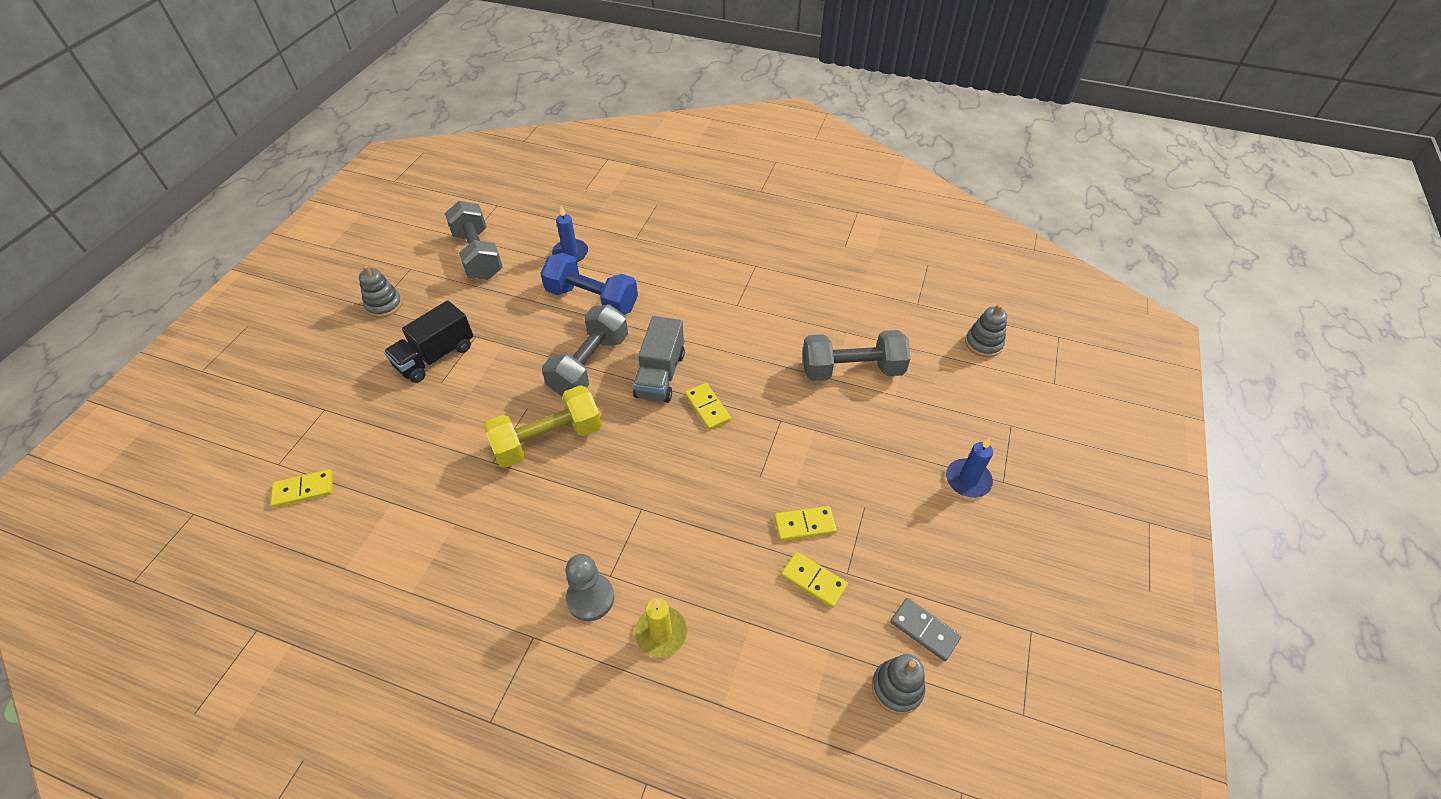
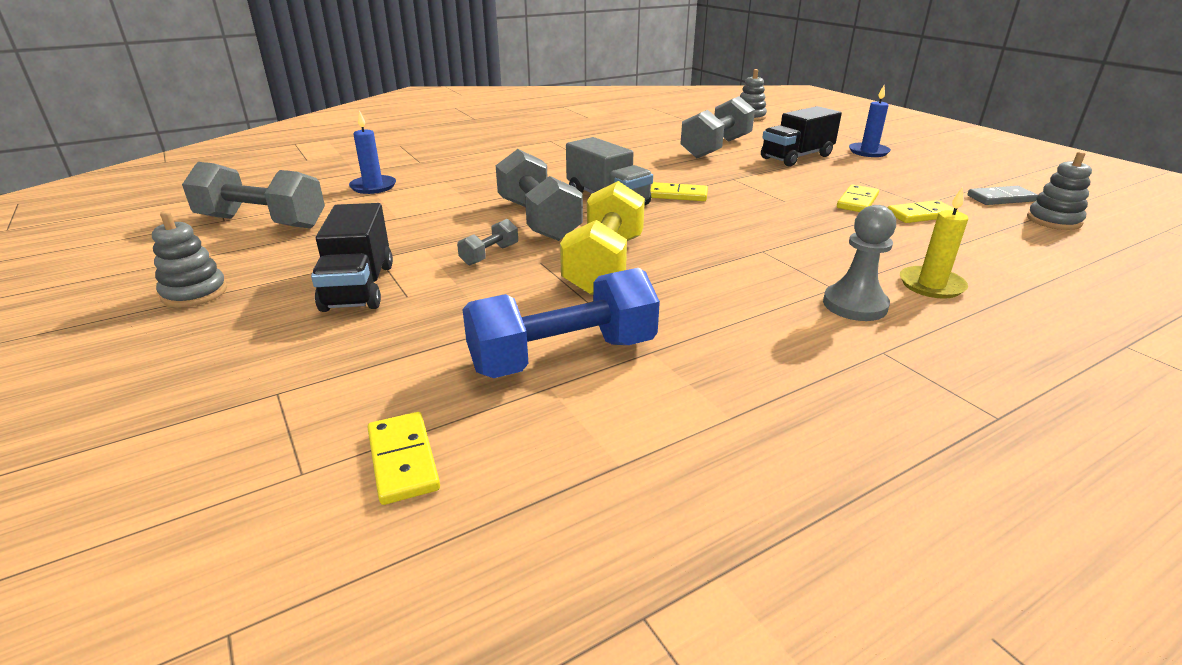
camera: 50 degrees left, 20 degrees down
(303, 490) = (403, 460): yellow domino -> yellow domino turned 45 degrees counterclockwise
(517, 379) = (489, 255): none -> grey dumbbell
(592, 300) = (456, 196): blue dumbbell -> blue dumbbell (563, 356)
(887, 435) = (796, 157): none -> black truck

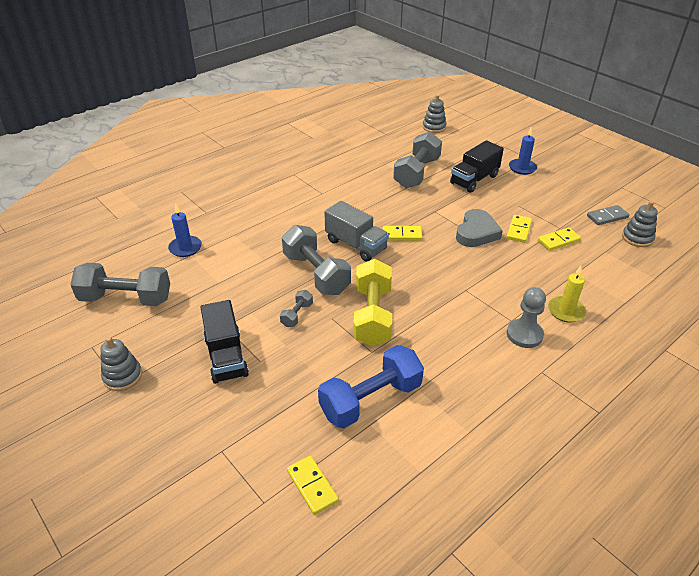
camera: 10 degrees left, 10 degrees up
(791, 200) = (476, 232): none -> grey heart

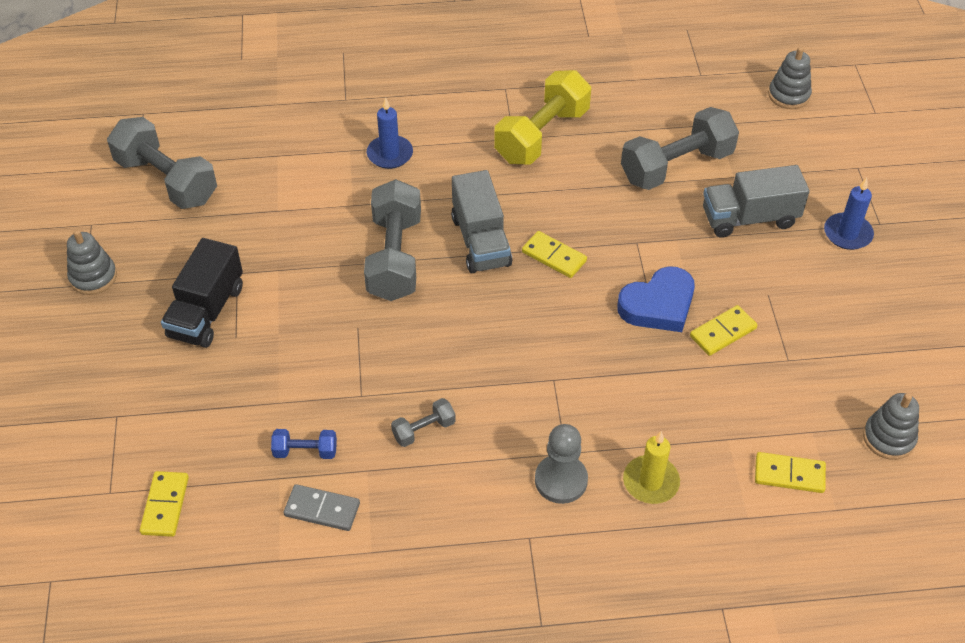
camera: 35 degrees right, 10 degrees up
(185, 248) = (280, 142): blue candle -> blue candle (390, 154)
(297, 315) = (323, 301): grey dumbbell -> grey dumbbell (424, 430)
(371, 400) = (305, 451): blue dumbbell -> blue dumbbell, size x0.46
(372, 316) = (406, 350): yellow dumbbell -> yellow dumbbell (542, 135)
(474, 179) = (749, 218): black truck -> grey truck
(476, 232) = (658, 305): grey heart -> blue heart
(558, 240) = (762, 378): yellow domino -> yellow domino (789, 474)
(607, 217) = (884, 381): grey domino -> grey domino (322, 509)

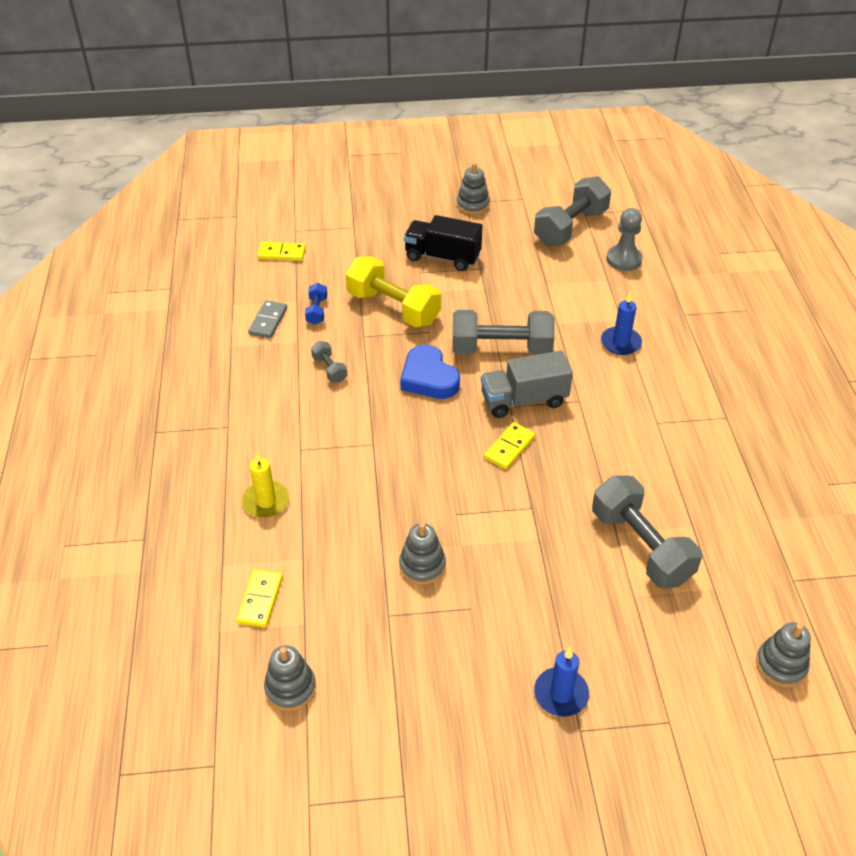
camera: 90 degrees right, 5 degrees down
(542, 135) = (665, 443): yellow dumbbell -> yellow dumbbell (393, 308)
(561, 480) = (275, 446): grey pawn -> grey pawn (624, 259)
(658, 305) = (454, 519): blue heart -> blue heart (428, 378)
(723, 332) = (422, 565): yellow domino -> grey stacking toy
(749, 218) = (574, 603): grey truck -> none

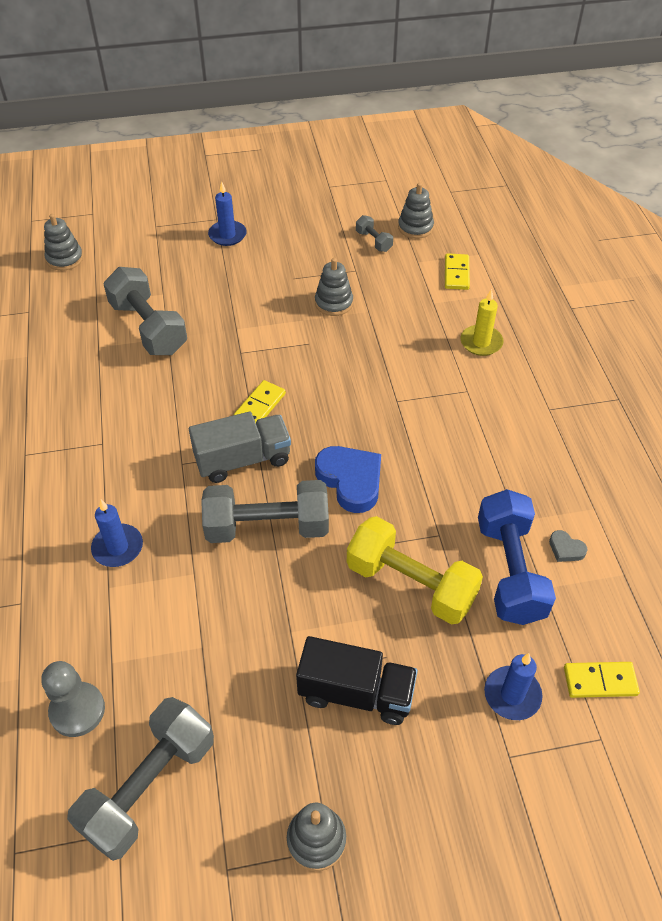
camera: 175 degrees right, 5 degrees up
(268, 321) = (566, 549): grey domino -> grey heart
(317, 311) = (510, 571): blue dumbbell -> blue dumbbell, size x2.16
(329, 369) = (466, 484): grey dumbbell -> grey dumbbell (373, 241)
(341, 251) = (512, 695): none -> blue candle

